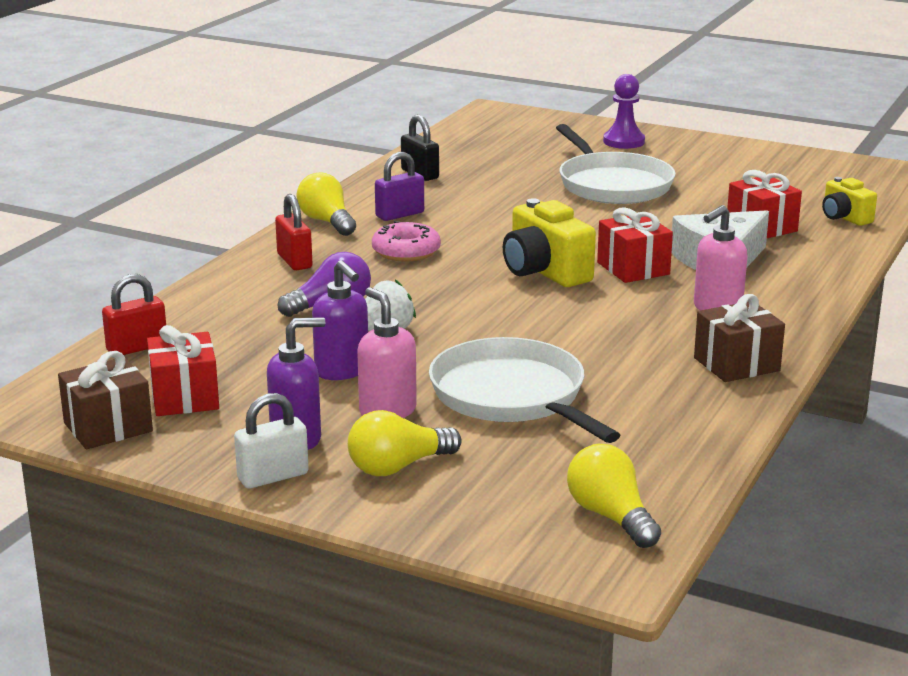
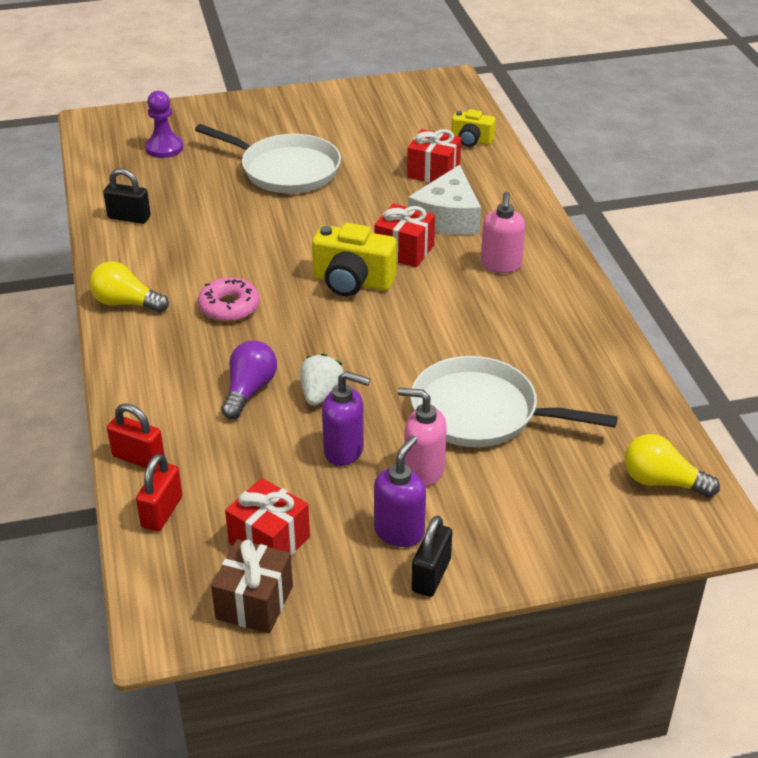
camera: 40 degrees left, 15 degrees up
(273, 477) = (431, 575): white padlock -> black padlock
(294, 261) = (158, 358): red padlock -> red padlock (138, 458)
(398, 467) = (495, 516): yellow light bulb -> none
(400, 214) = (172, 269): purple padlock -> none
(623, 141) = (236, 119): purple pawn -> purple pawn (164, 148)
(736, 364) = (571, 310): brown gift -> none

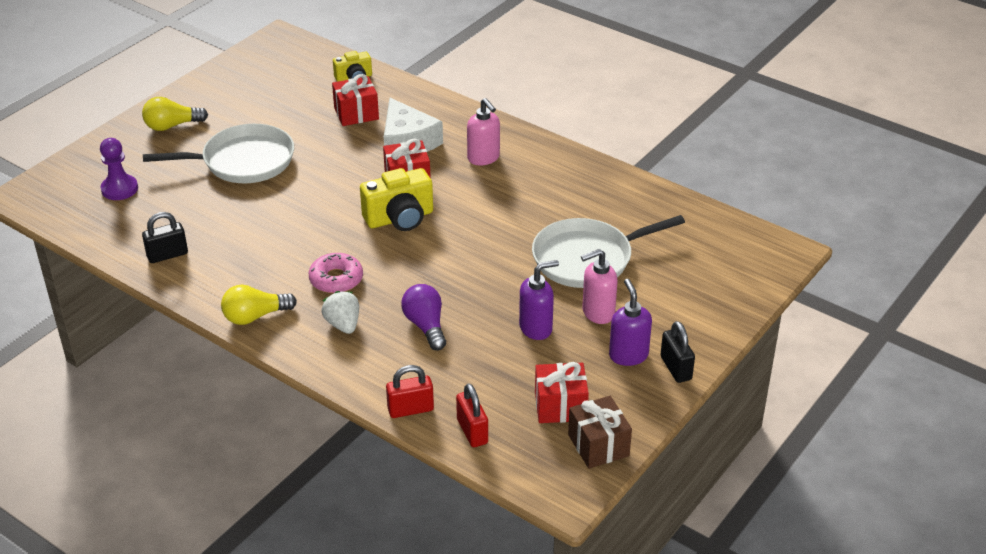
camera: 40 degrees left, 0 degrees up
(321, 394) = (476, 302): white strawberry -> white strawberry (343, 324)
(662, 482) = (732, 243): yellow light bulb -> yellow light bulb (172, 126)

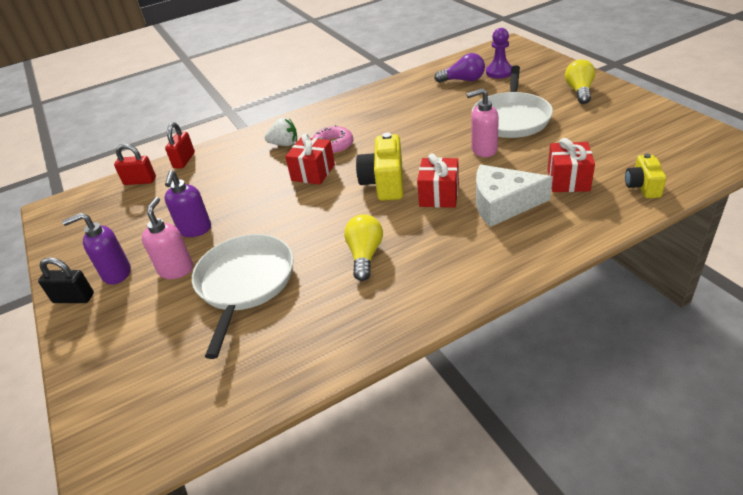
camera: 120 degrees right, 0 degrees up
(167, 255) = (411, 87): black padlock -> none
(255, 316) = (323, 113): yellow light bulb -> yellow light bulb (365, 255)
(426, 326) = (250, 177): purple light bulb -> purple light bulb (463, 80)
(483, 158) = (448, 250): pink soap dispenser -> pink soap dispenser (483, 150)
(560, 406) = (114, 223): red gift -> red gift (313, 172)
(598, 445) = (64, 232): brown gift -> none
(628, 355) = (116, 273): purple soap dispenser -> purple soap dispenser turned 150 degrees clockwise

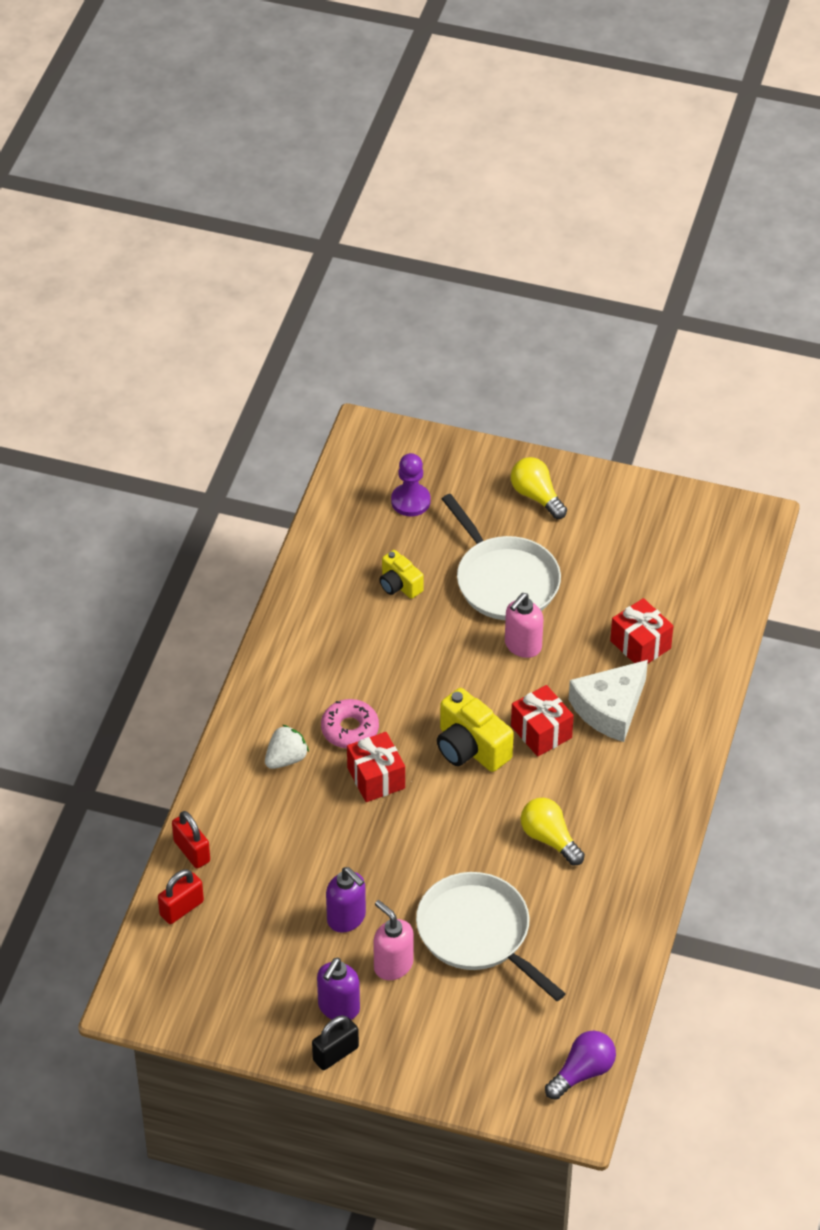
camera: 50 degrees left, 10 degrees up
(463, 80) = (381, 537): purple light bulb -> purple light bulb (582, 1072)
(642, 187) = (709, 617): yellow camera -> yellow camera (399, 585)

